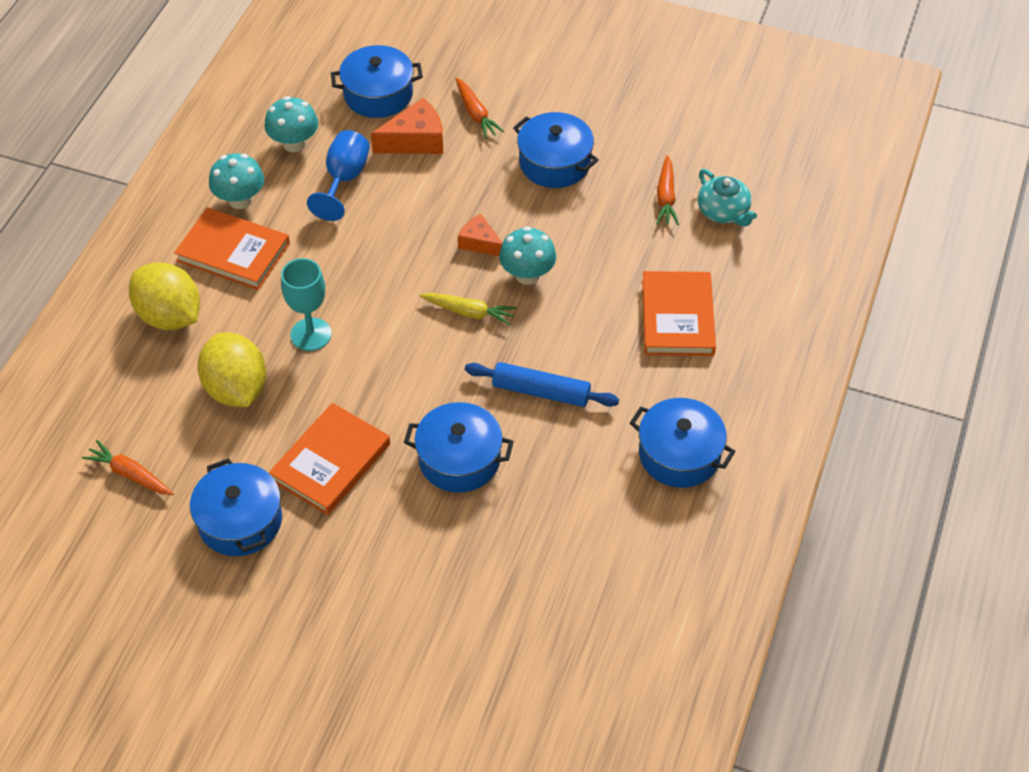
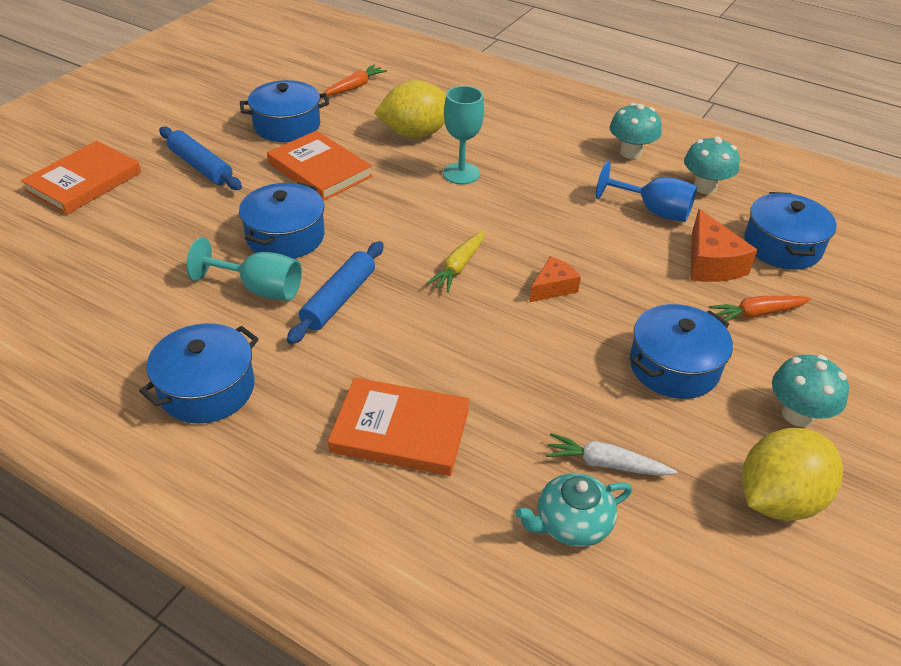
camera: 100 degrees right, 10 degrees down
(170, 316) = (502, 111): yellow lemon -> yellow lemon (778, 499)
(233, 252) = (567, 144): orange book -> orange book (84, 182)
(349, 581) = (200, 167): none -> blue rolling pin
(527, 275) = (499, 315): turquoise mushroom -> turquoise mushroom (797, 414)
(545, 456) = (260, 289): none -> turquoise goblet
(666, 197) = (606, 464): orange carrot -> white carrot

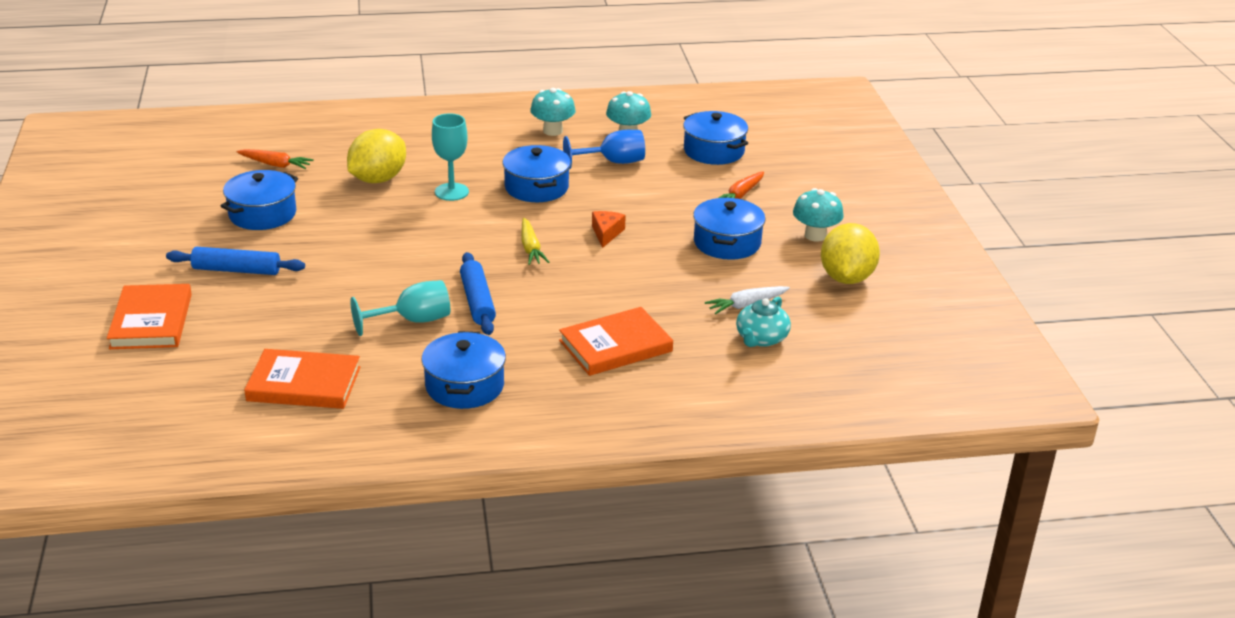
camera: 40 degrees left, 10 degrees down
(285, 236) = (381, 284): blue pot -> blue pot (536, 187)
(320, 170) = (339, 233): orange book -> orange book (304, 384)
(354, 87) = (275, 165): orange carrot -> orange carrot turned 105 degrees clockwise
(711, 263) = (684, 178): orange cheese -> none

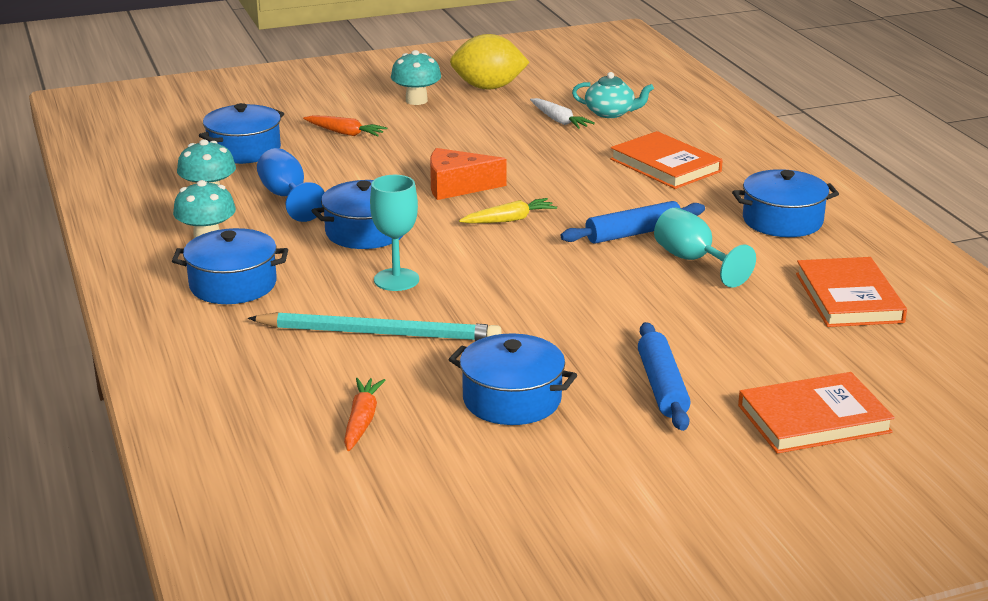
camera: 100 degrees left, 5 degrees down
(378, 179) = (380, 333): yellow lemon -> turquoise pencil
(606, 233) = (457, 186): orange cheese -> orange cheese, size x1.55
(727, 243) = (449, 133): blue pot -> blue pot (233, 285)

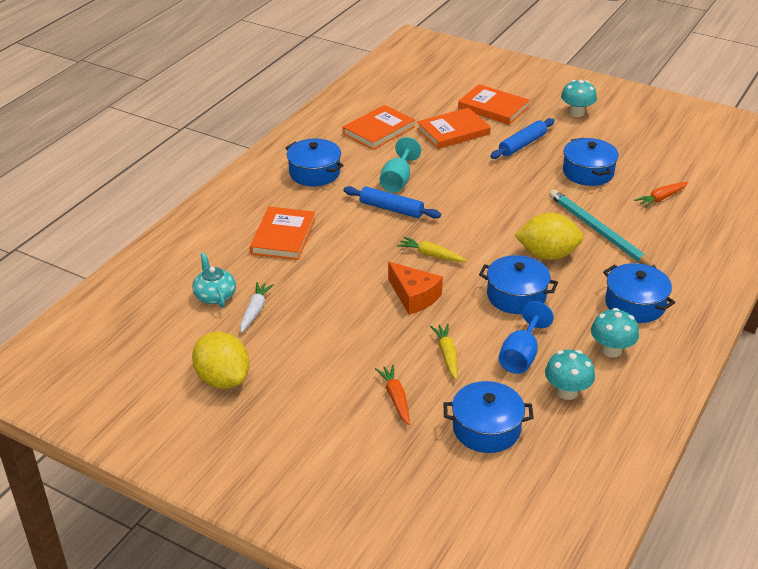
camera: 130 degrees left, 10 degrees up
(352, 169) = (447, 355): none -> yellow carrot
(396, 280) = (547, 255): turquoise goblet -> yellow lemon
(416, 100) = (292, 401): turquoise mushroom -> turquoise mushroom (576, 113)
(775, 350) = (453, 131): none -> orange book

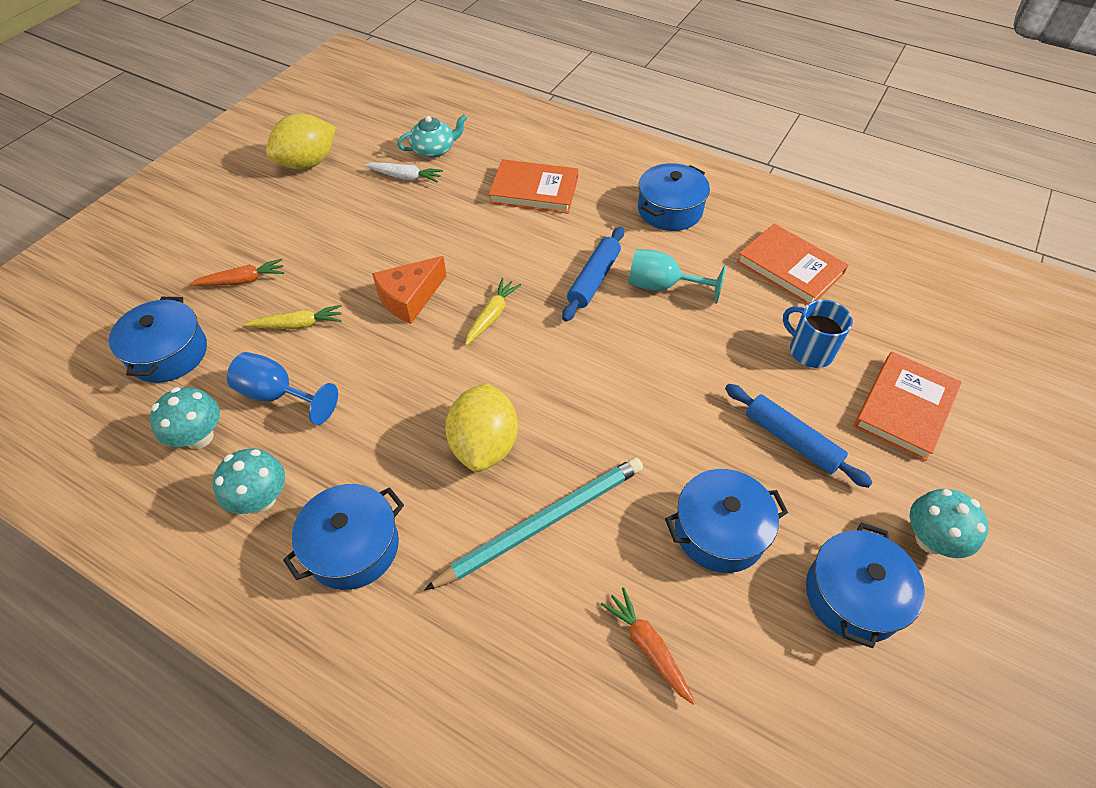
camera: 90 degrees right, 15 degrees up
(453, 131) = (809, 351): orange book -> blue mug
(516, 296) = (395, 400): blue pot -> blue pot (853, 595)

